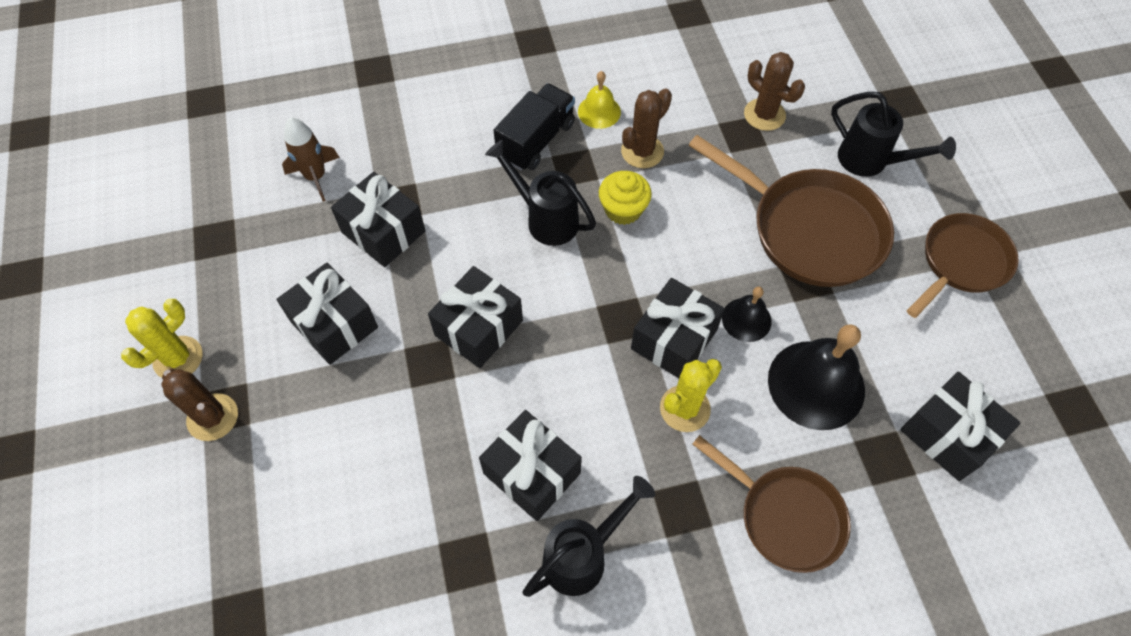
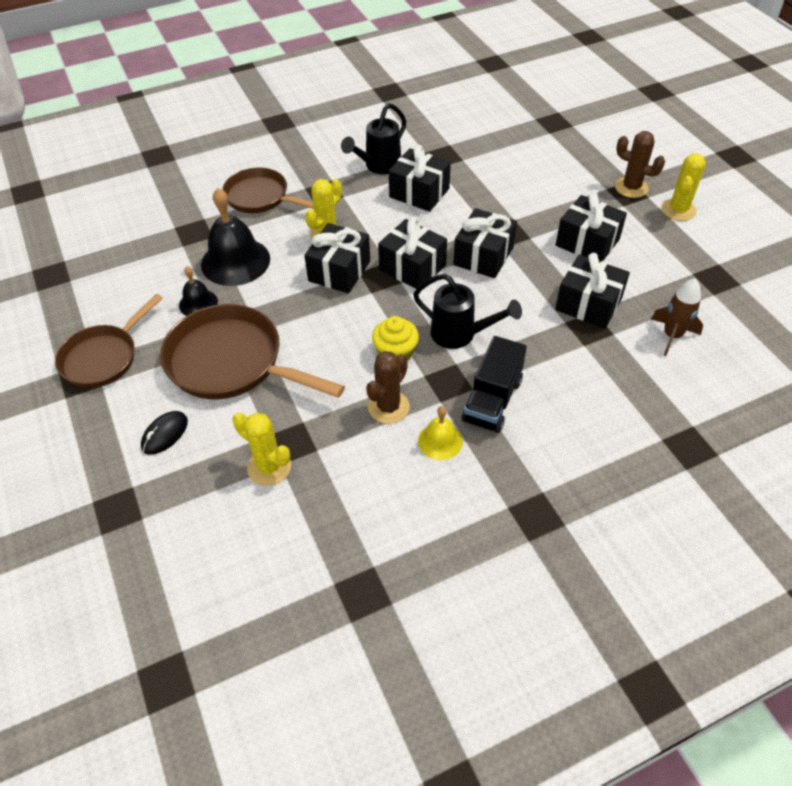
camera: 170 degrees right, 10 degrees down
(746, 319) = (285, 291): black bell -> black bell (198, 303)
(764, 115) = (269, 467): brown cactus -> yellow cactus
(871, 162) = (165, 434): black watering can -> black mouse
(948, 435) = (148, 248): black gift -> black gift (412, 267)

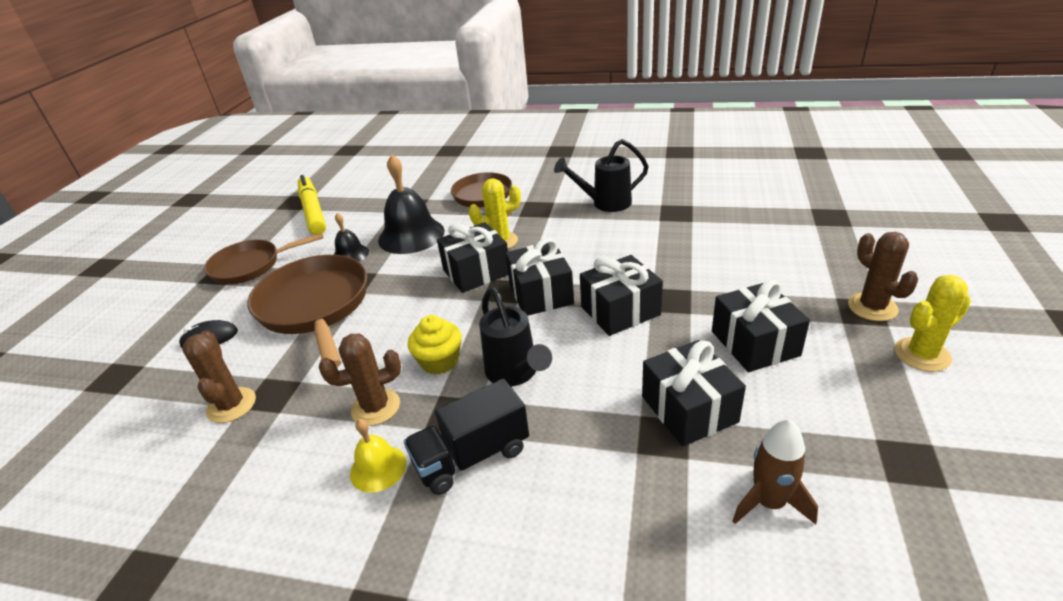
camera: 40 degrees right, 15 degrees down
(90, 277) = (313, 211): none -> yellow marker
(269, 467) = (231, 405): yellow cactus -> brown cactus
(419, 193) = (618, 235): black gift -> none

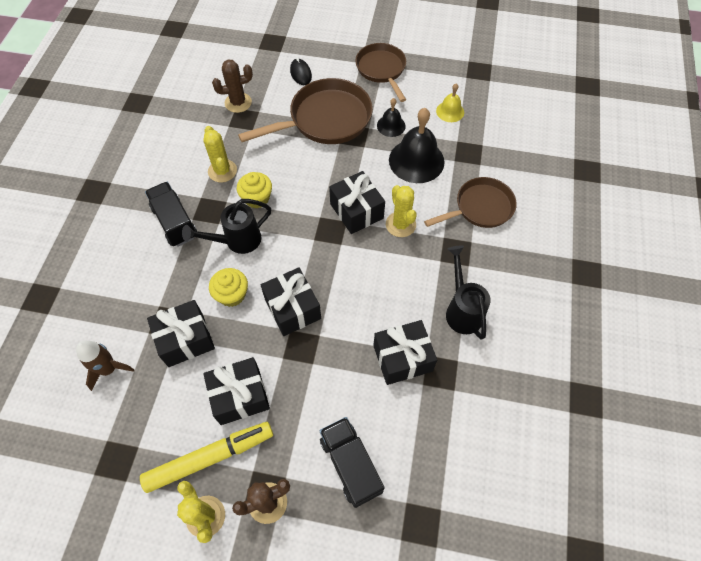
camera: 85 degrees right, 25 degrees up
(313, 211) = (461, 86): yellow marker -> yellow marker (210, 457)
(376, 407) = (222, 171): brown cactus -> yellow cactus
(378, 468) = (177, 180): yellow bell -> yellow bell (450, 111)
(541, 294) = (321, 255): black gift -> black gift (402, 358)
(606, 368) = (232, 294): none -> yellow cupcake
(797, 256) = (350, 465): none -> black truck

